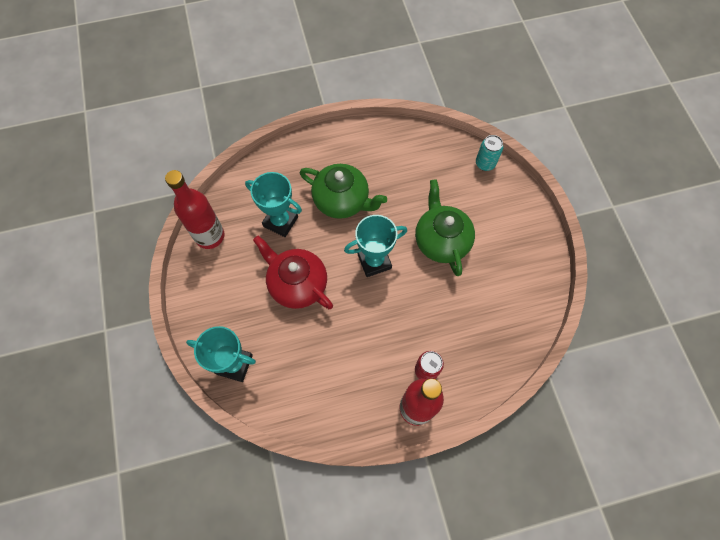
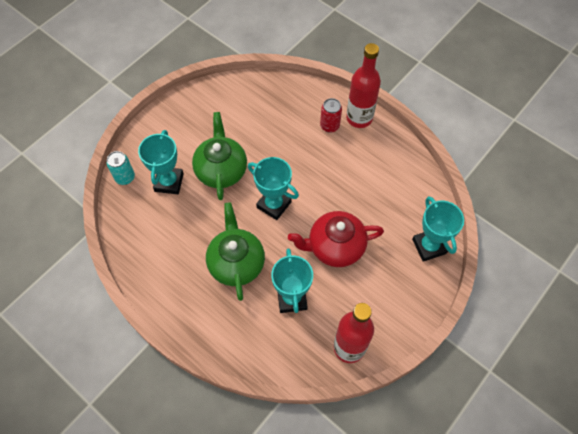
camera: 125 degrees left, 5 degrees down
(297, 284) = (335, 247): red teapot -> red teapot turned 75 degrees clockwise
(441, 240) = (221, 170): green teapot -> green teapot turned 135 degrees clockwise
(457, 193) = (169, 182): none -> turquoise trophy

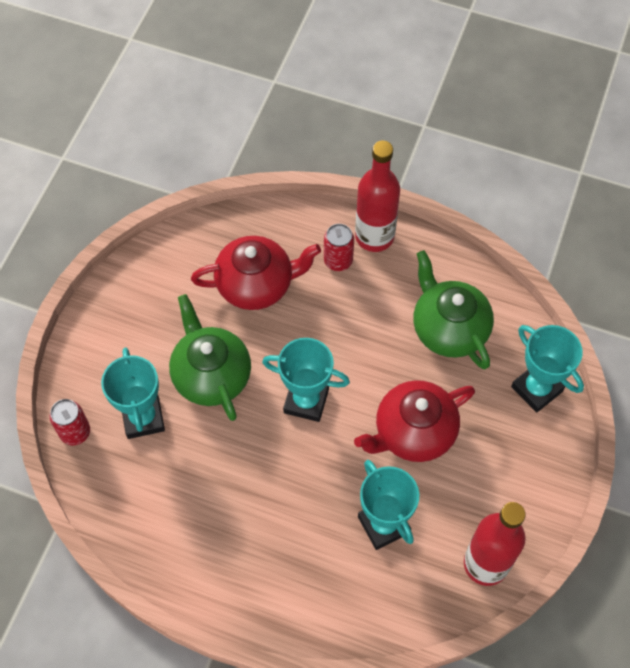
camera: 20 degrees left, 0 degrees up
(125, 177) = (75, 432): turquoise can -> red can
(236, 263) = (288, 501): green teapot -> green teapot (449, 328)
(272, 125) = (256, 285): none -> red teapot

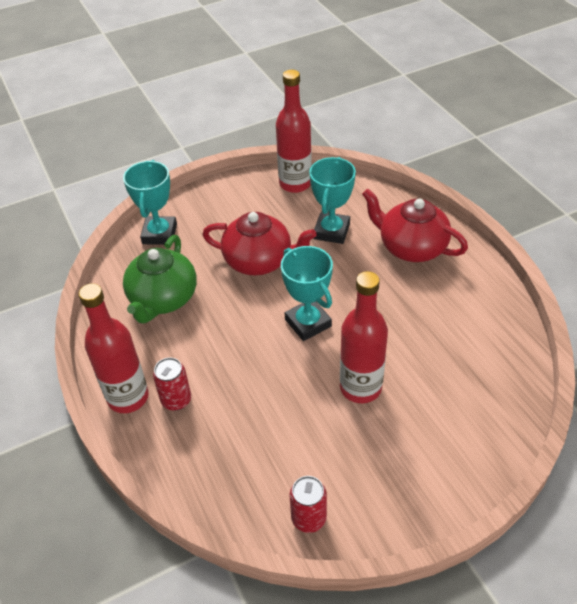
camera: 135 degrees left, 15 degrees down
(75, 432) = (508, 422): red can -> red can (309, 518)
(143, 418) = (441, 394): turquoise trophy -> none
(211, 375) = (360, 387): green teapot -> red bottle
(256, 285) = (258, 430): red teapot -> red teapot (411, 247)

